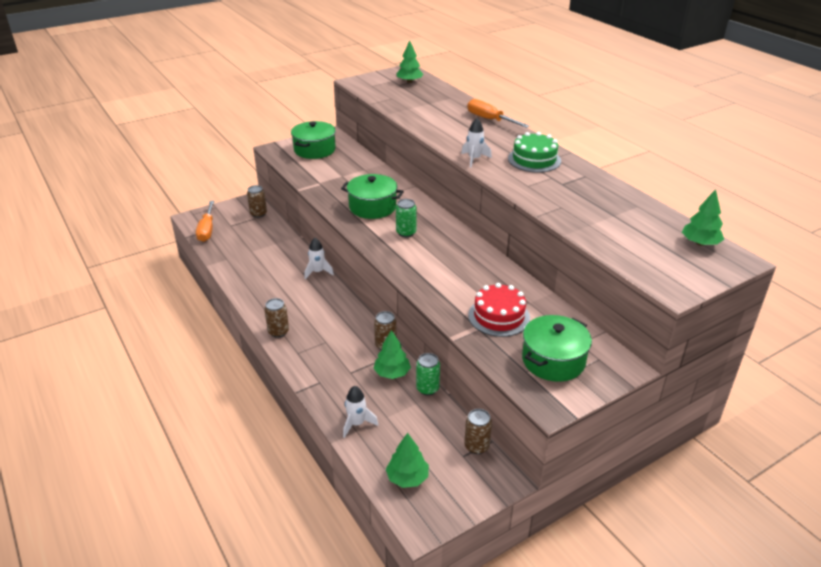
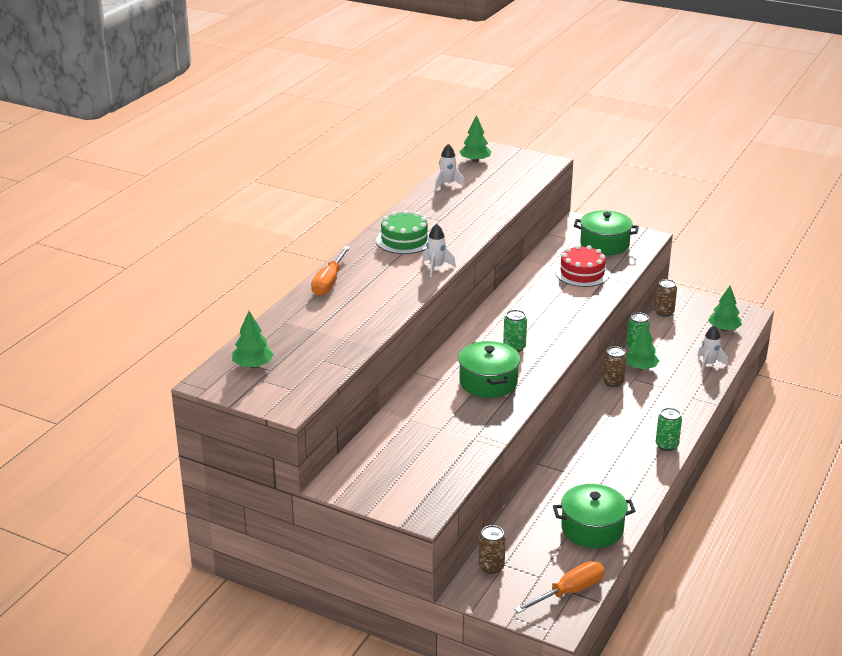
camera: 120 degrees left, 5 degrees down
(278, 332) = (666, 445): brown can -> green can
(314, 150) = (394, 478): green pot -> green pot (592, 529)
(318, 272) = (556, 462): white rocket -> white rocket (447, 184)

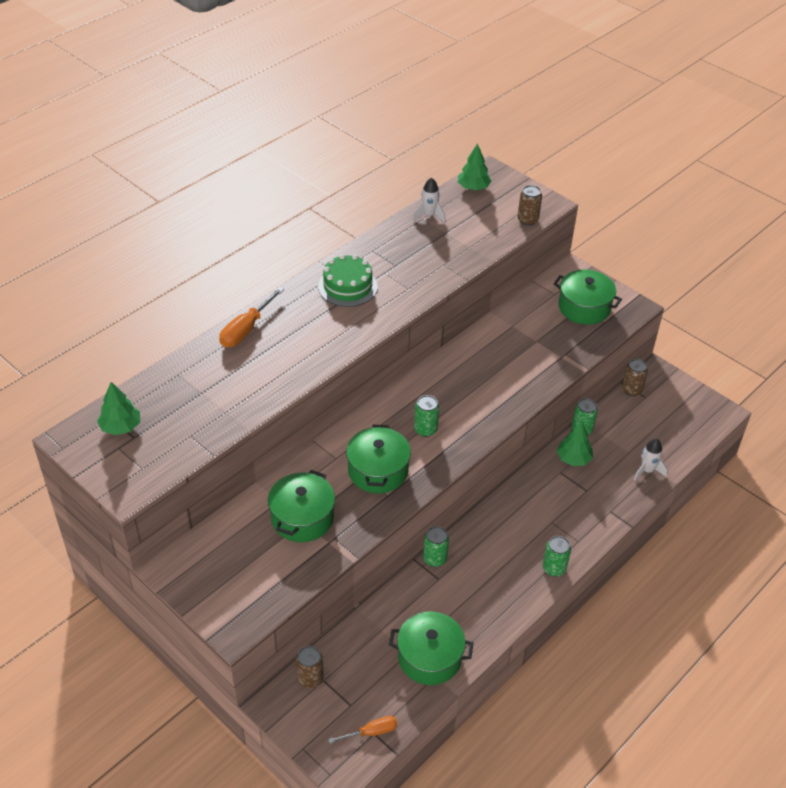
camera: 15 degrees right, 15 degrees up
(436, 267) = (361, 332): white rocket -> none
(438, 426) = (302, 518): none -> green pot
(557, 459) = (434, 559): none -> green can
(569, 592) = (371, 732): orange screwdriver -> orange screwdriver, size x0.64
(582, 273) = (542, 343): red cake -> none
(613, 382) = (536, 471): brown can -> brown can (527, 220)
(723, 329) = (685, 427): green tree -> none

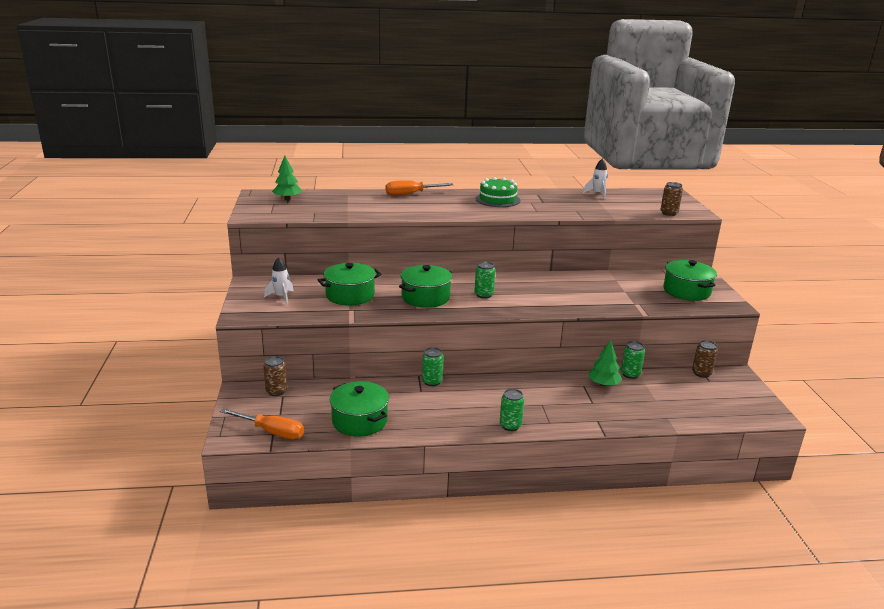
camera: 40 degrees right, 20 degrees down
(371, 732) = (272, 432): orange screwdriver -> orange screwdriver, size x1.56
(473, 187) = (648, 194): green tree -> none
(647, 470) = (659, 415): white rocket -> white rocket (281, 297)

